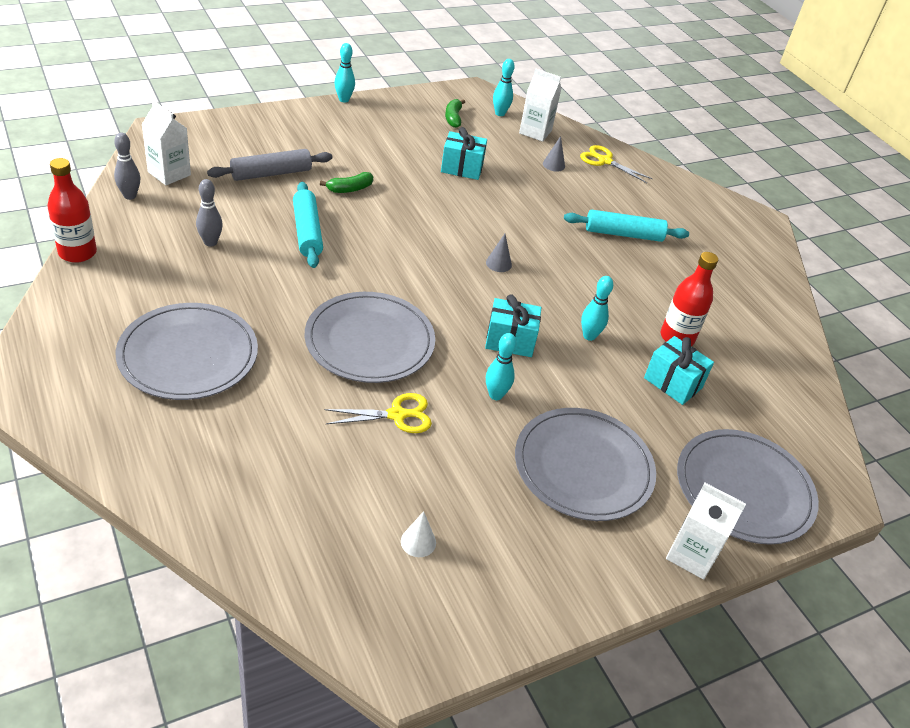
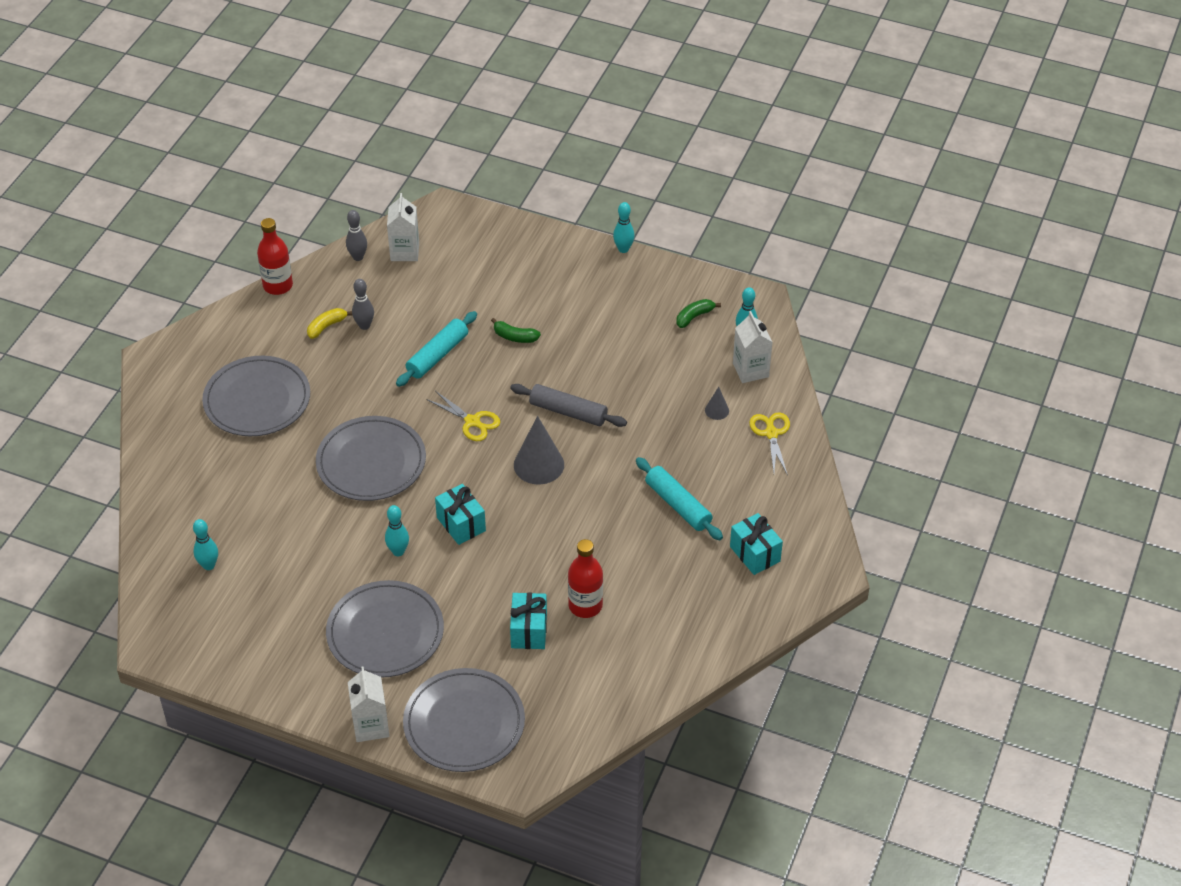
camera: 55 degrees right, 5 degrees up
(174, 260) = (326, 326): none -> yellow banana
(271, 173) = (475, 291): grey rolling pin -> grey rolling pin (568, 412)
(398, 415) = (323, 520): yellow scissors -> yellow scissors (473, 422)
(418, 542) = (237, 597): white cone -> none
(462, 168) = (630, 368): turquoise gift -> turquoise gift (755, 554)
(498, 263) = (538, 464): grey cone -> grey cone, size x2.03
(589, 336) = (521, 559): turquoise bowling pin -> turquoise bowling pin (209, 565)

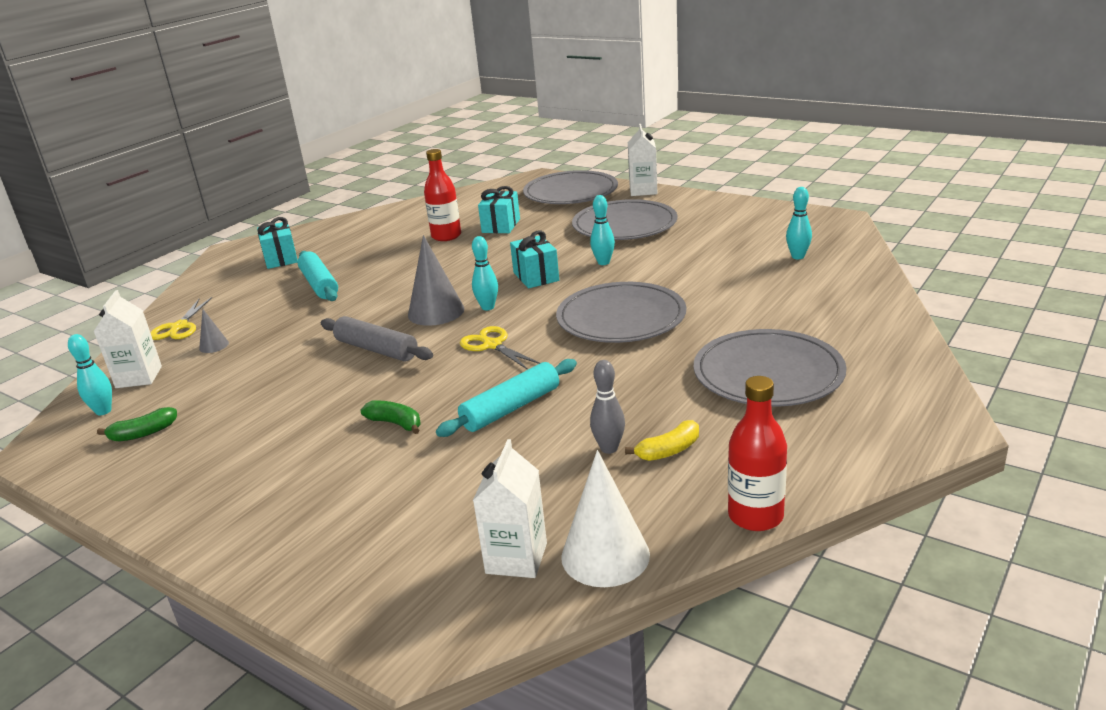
camera: 165 degrees left, 20 degrees down
(358, 257) = (605, 555): grey bowling pin -> white cone
(623, 249) = (150, 532): turquoise bowling pin -> turquoise bowling pin (487, 307)

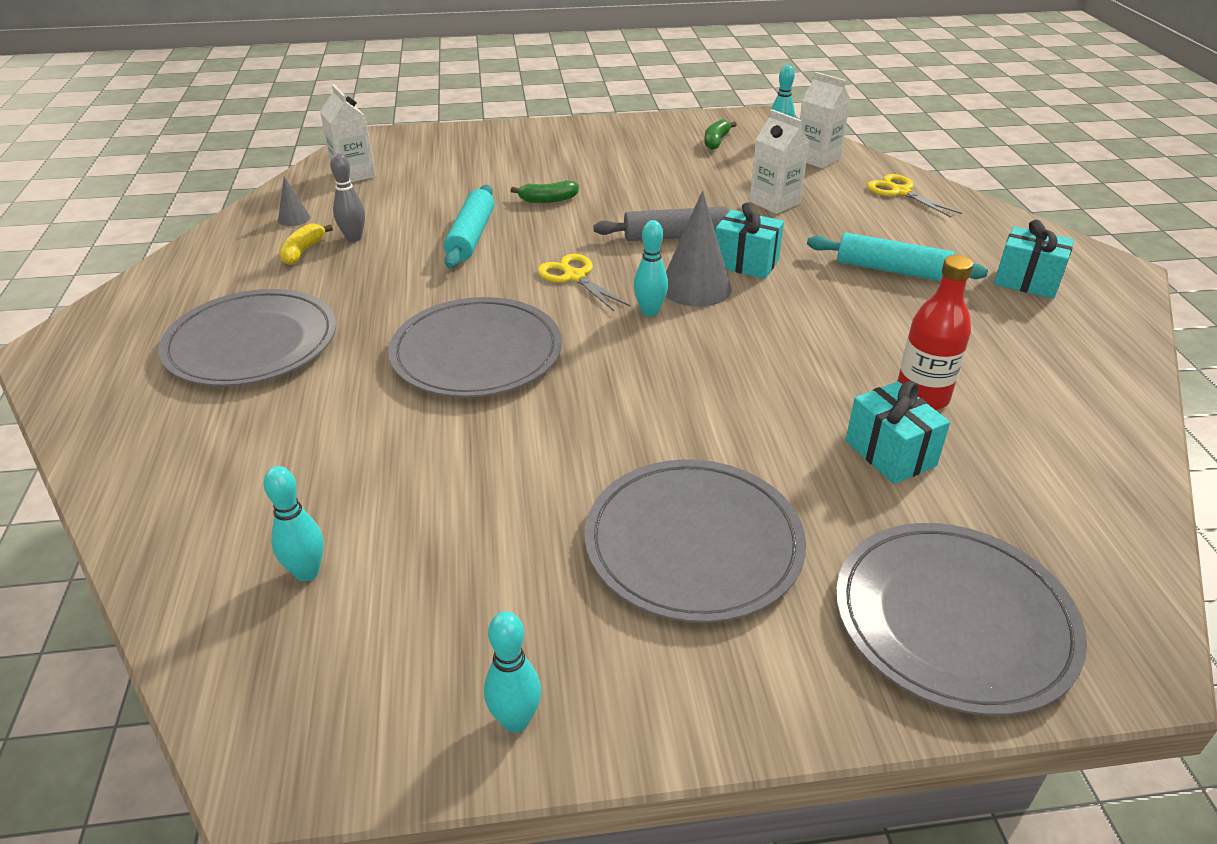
camera: 135 degrees right, 10 degrees up
(214, 345) = (826, 192): grey cone -> grey cone (294, 218)
(492, 345) = (574, 276): yellow scissors -> yellow scissors turned 135 degrees counterclockwise
(536, 276) = (665, 373): turquoise gift -> turquoise gift (745, 263)
(603, 262) = (610, 434): turquoise bowling pin -> turquoise bowling pin (515, 720)
(605, 555) = (298, 191): white cone -> none
(643, 191) = (817, 703): white carton -> white carton (774, 202)
(755, 516) = (207, 236): red bottle -> none

